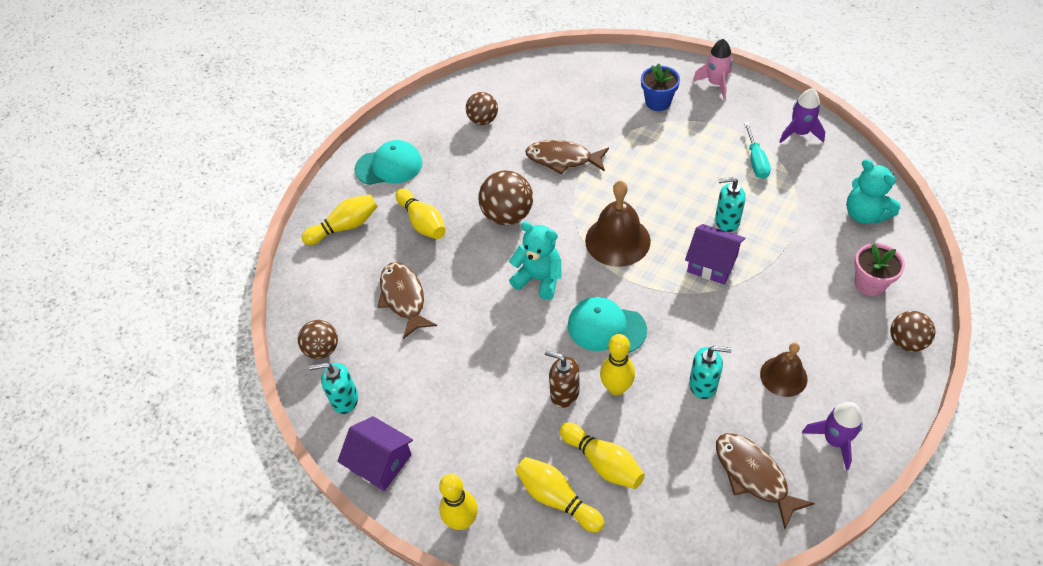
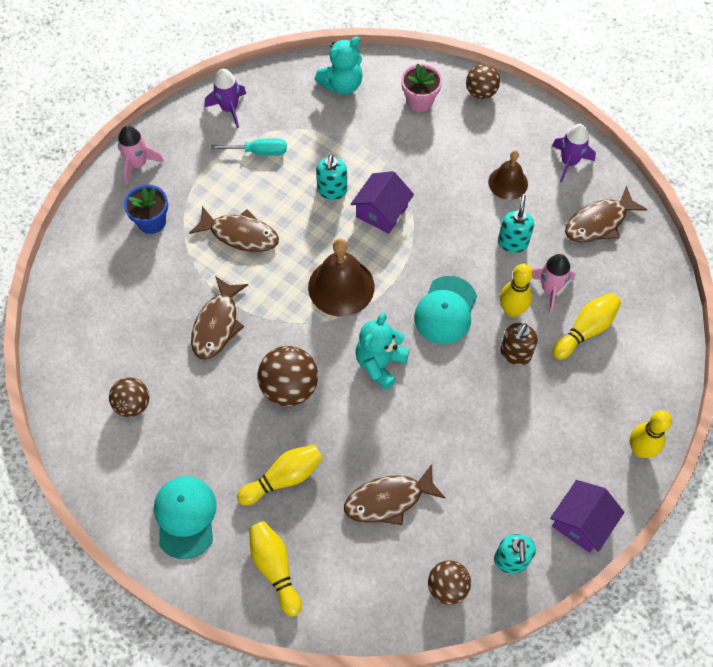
camera: 90 degrees left, 10 degrees up
(557, 498) = (619, 370): yellow bowling pin -> none
(650, 424) = (550, 289): none -> pink rocket
(658, 161) = (240, 234): none -> brown fish

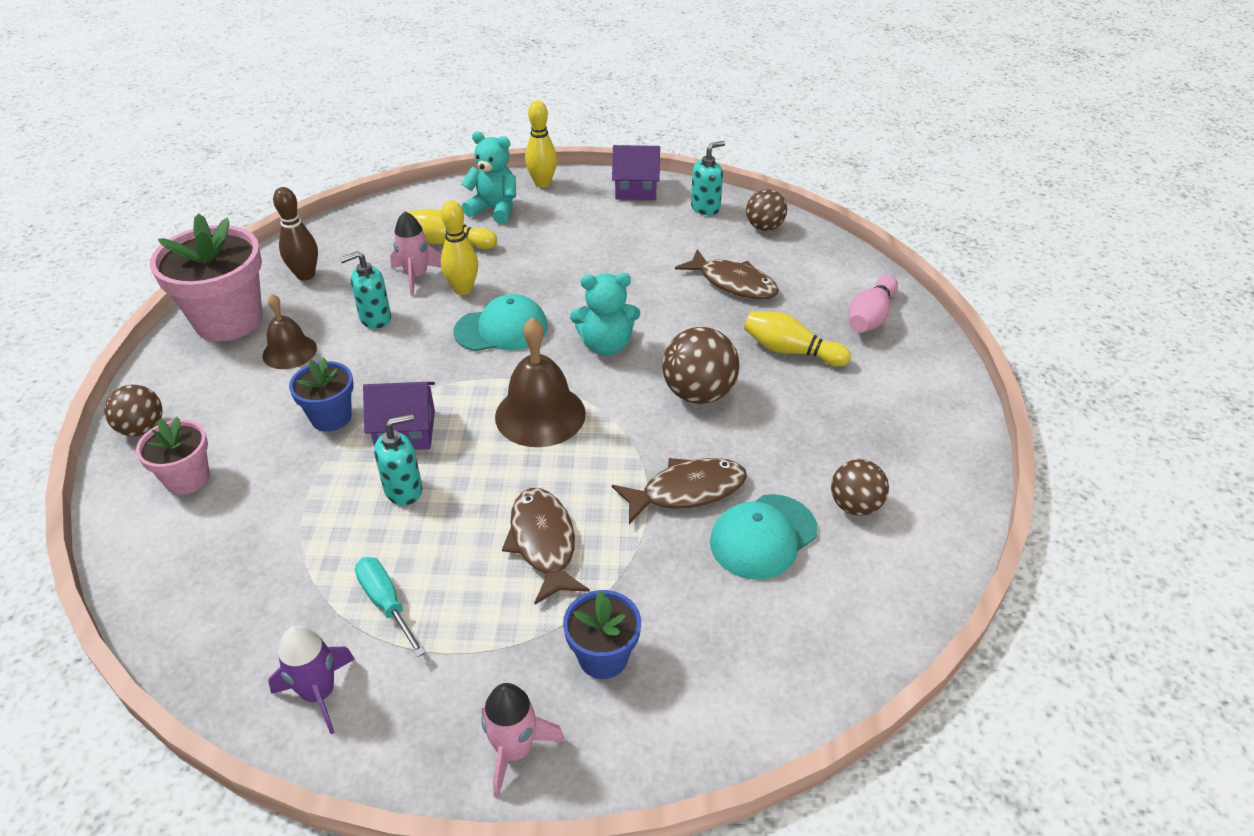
camera: 125 degrees left, 20 degrees down
(185, 517) = (905, 395): turquoise cap -> turquoise cap (763, 536)
(275, 568) = (870, 317): yellow bowling pin -> pink bowling pin
(342, 85) = (193, 576): turquoise teddy bear -> turquoise teddy bear (494, 209)
(423, 181) = (331, 417): none -> blue flower pot
(515, 354) = (511, 270): brown soap dispenser -> none
(569, 162) = (228, 320): purple rocket -> pink flower pot
(599, 222) = (305, 275): brown fish -> brown bowling pin

